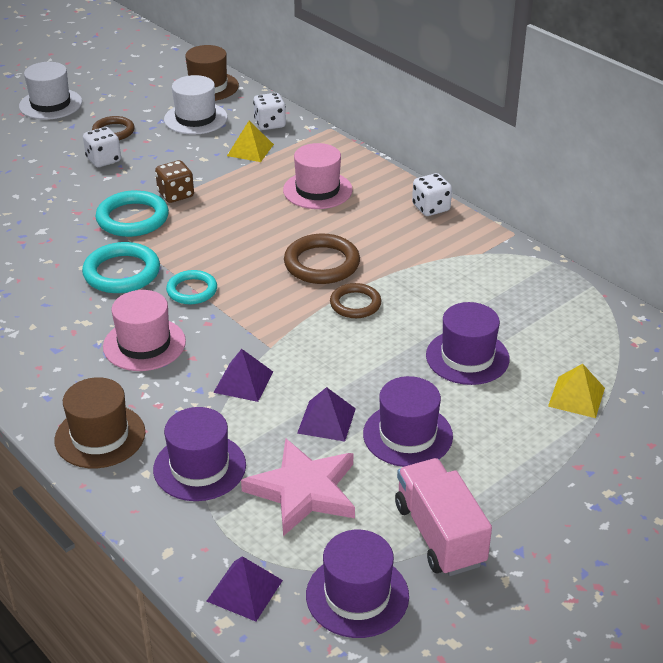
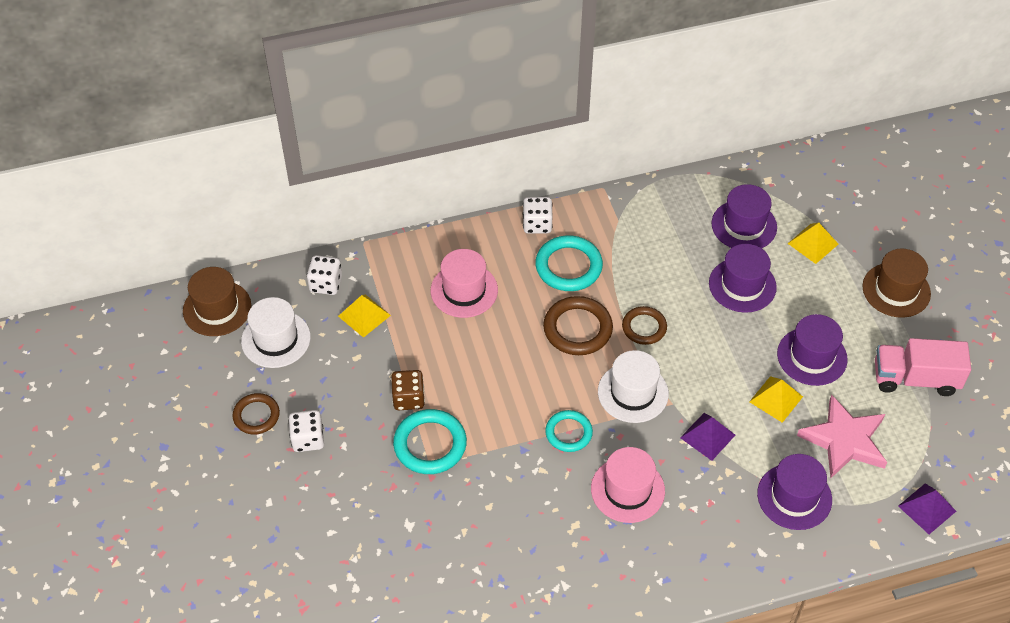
camera: 65 degrees left, 15 degrees up
(50, 104) = (158, 457): white hat -> white hat (633, 392)
(100, 436) = (731, 553): brown hat -> brown hat (896, 290)
(122, 272) = (514, 477): turquoise ring -> turquoise ring (568, 266)
(326, 420) = (776, 399): purple pyramid -> yellow pyramid
(357, 595) = (952, 446): purple hat -> purple hat (744, 225)

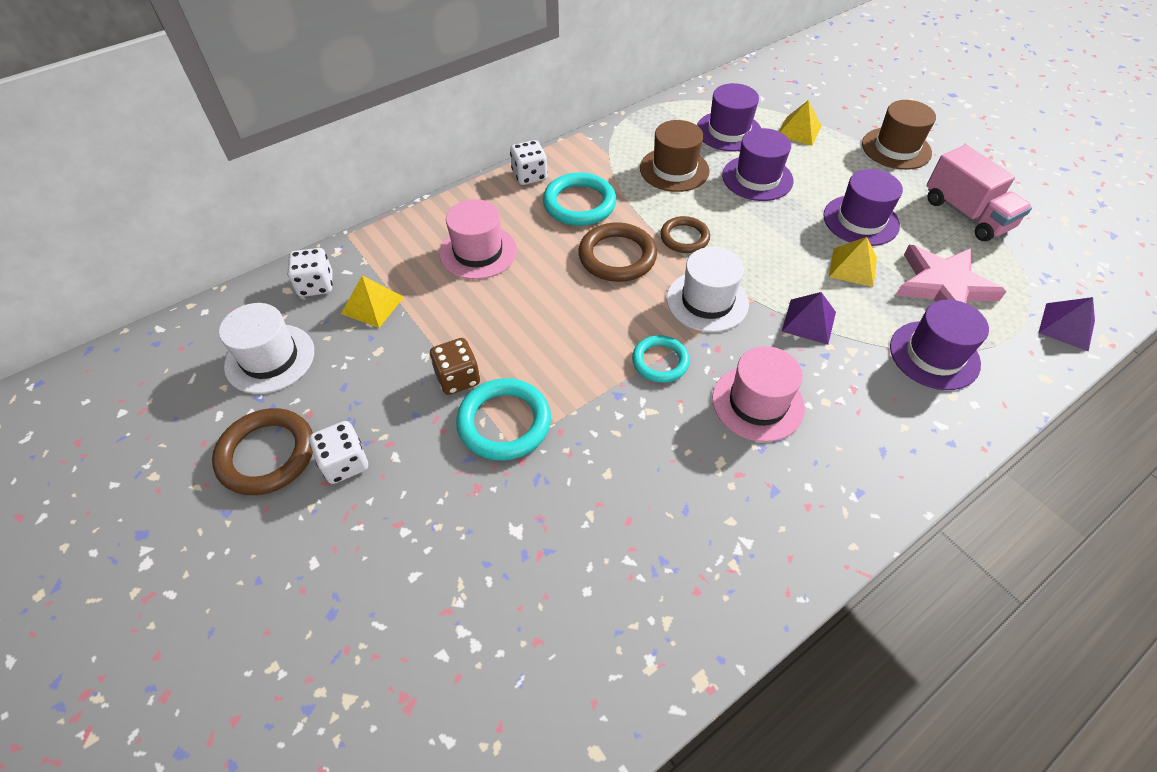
camera: 20 degrees left, 0 degrees up
(217, 308) = (185, 345): brown hat -> brown hat (674, 169)
(256, 415) = (267, 454): brown ring -> brown ring, size x1.54
(915, 379) = (966, 214): pink truck -> pink truck turned 105 degrees counterclockwise

